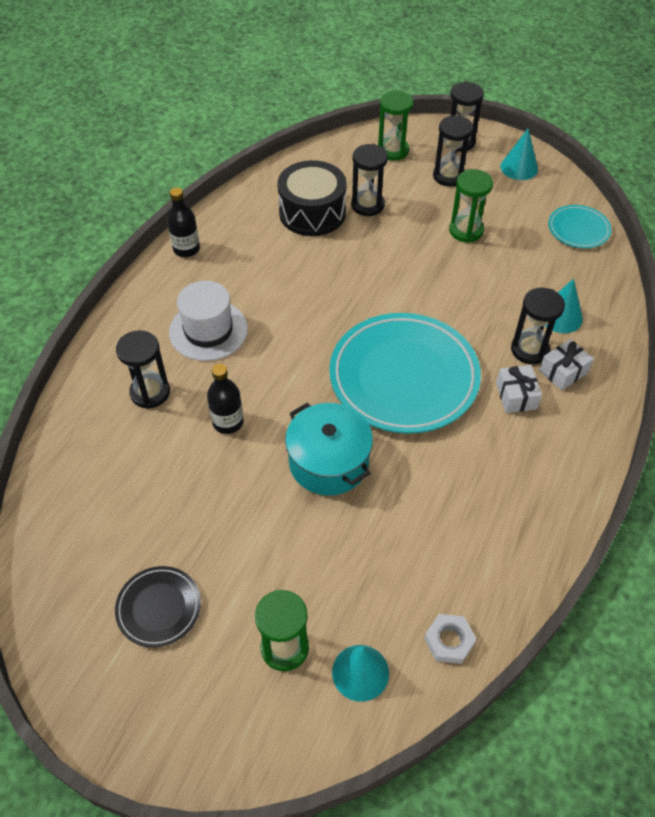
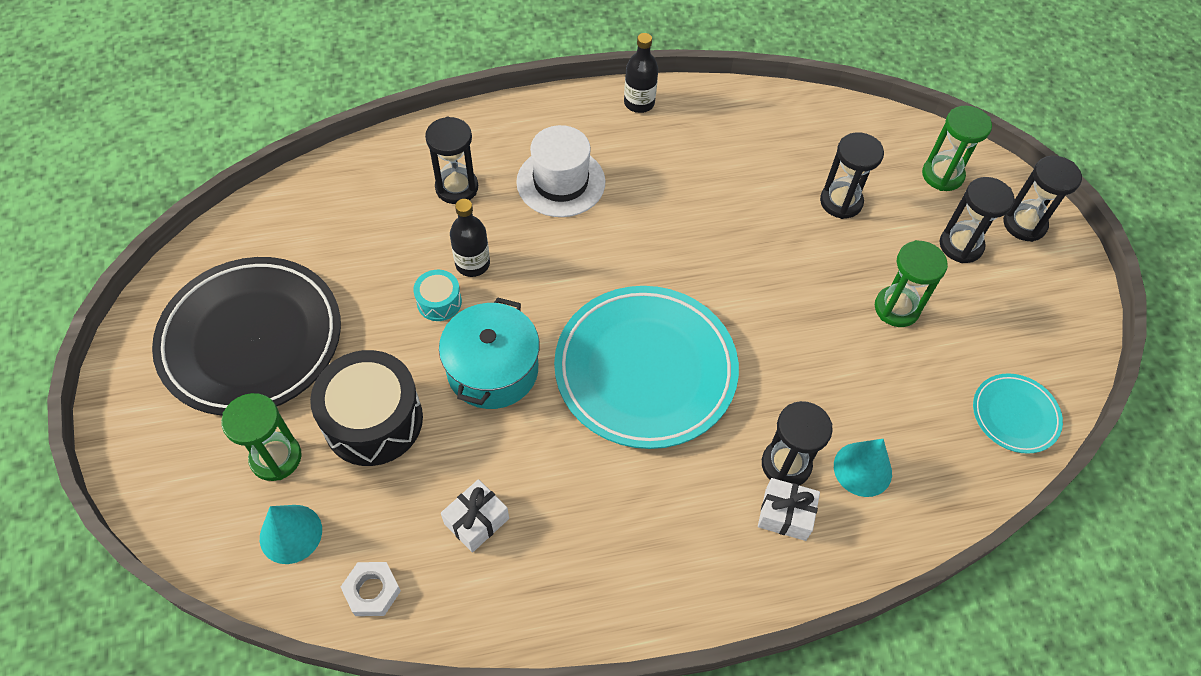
camera: 50 degrees right, 5 degrees up
(159, 608) = (251, 340): black plate -> black plate, size x2.11
(241, 461) = (439, 302): none -> turquoise drum
(312, 213) = (782, 164): black drum -> black drum (373, 420)
(516, 396) = (711, 486): white gift -> white gift (476, 521)
(519, 167) = (1048, 302): turquoise cone -> none

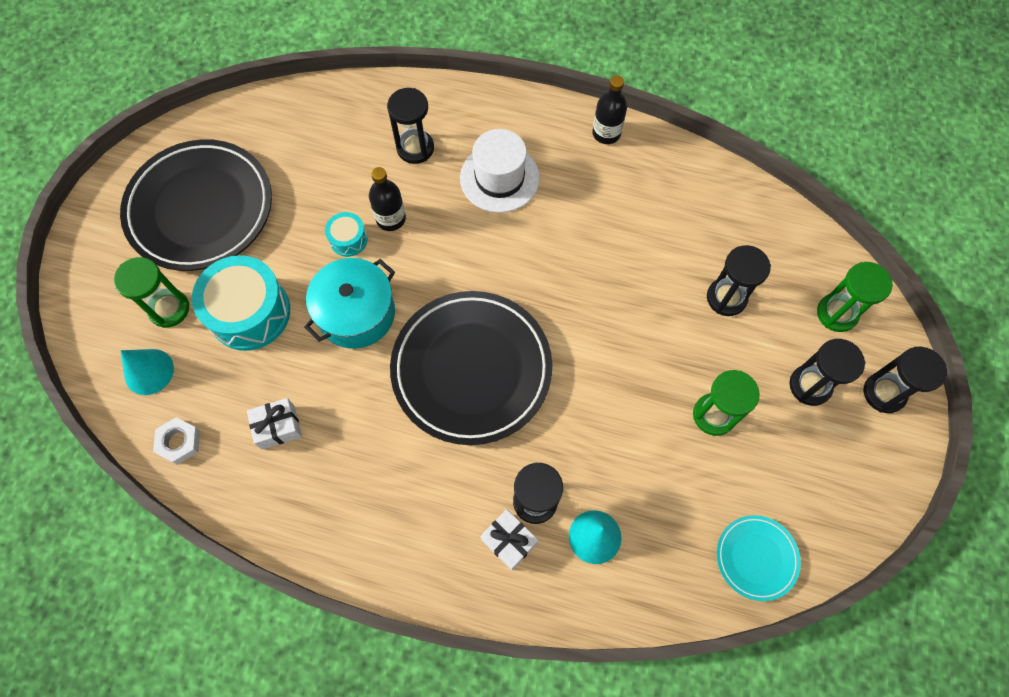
camera: 30 degrees right, 10 degrees up
(373, 420) = (249, 312): black drum -> turquoise drum
(645, 370) = (471, 369): turquoise plate -> black plate

